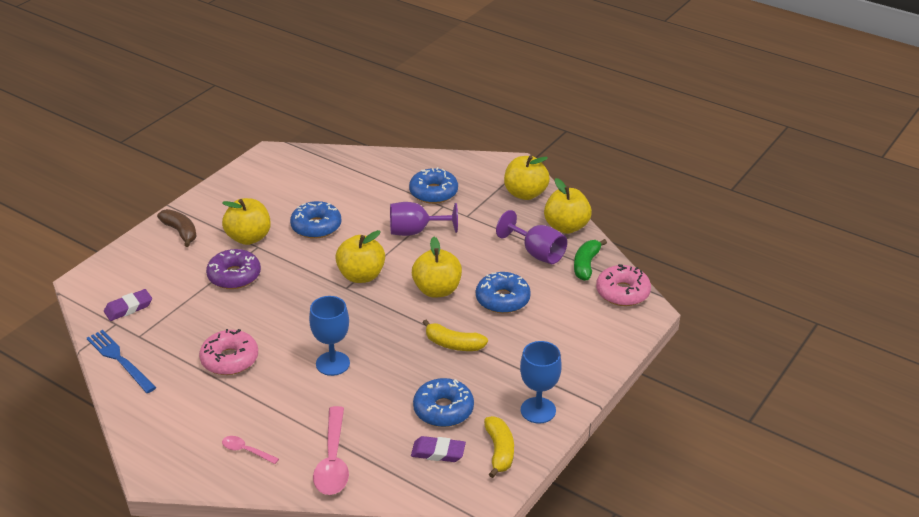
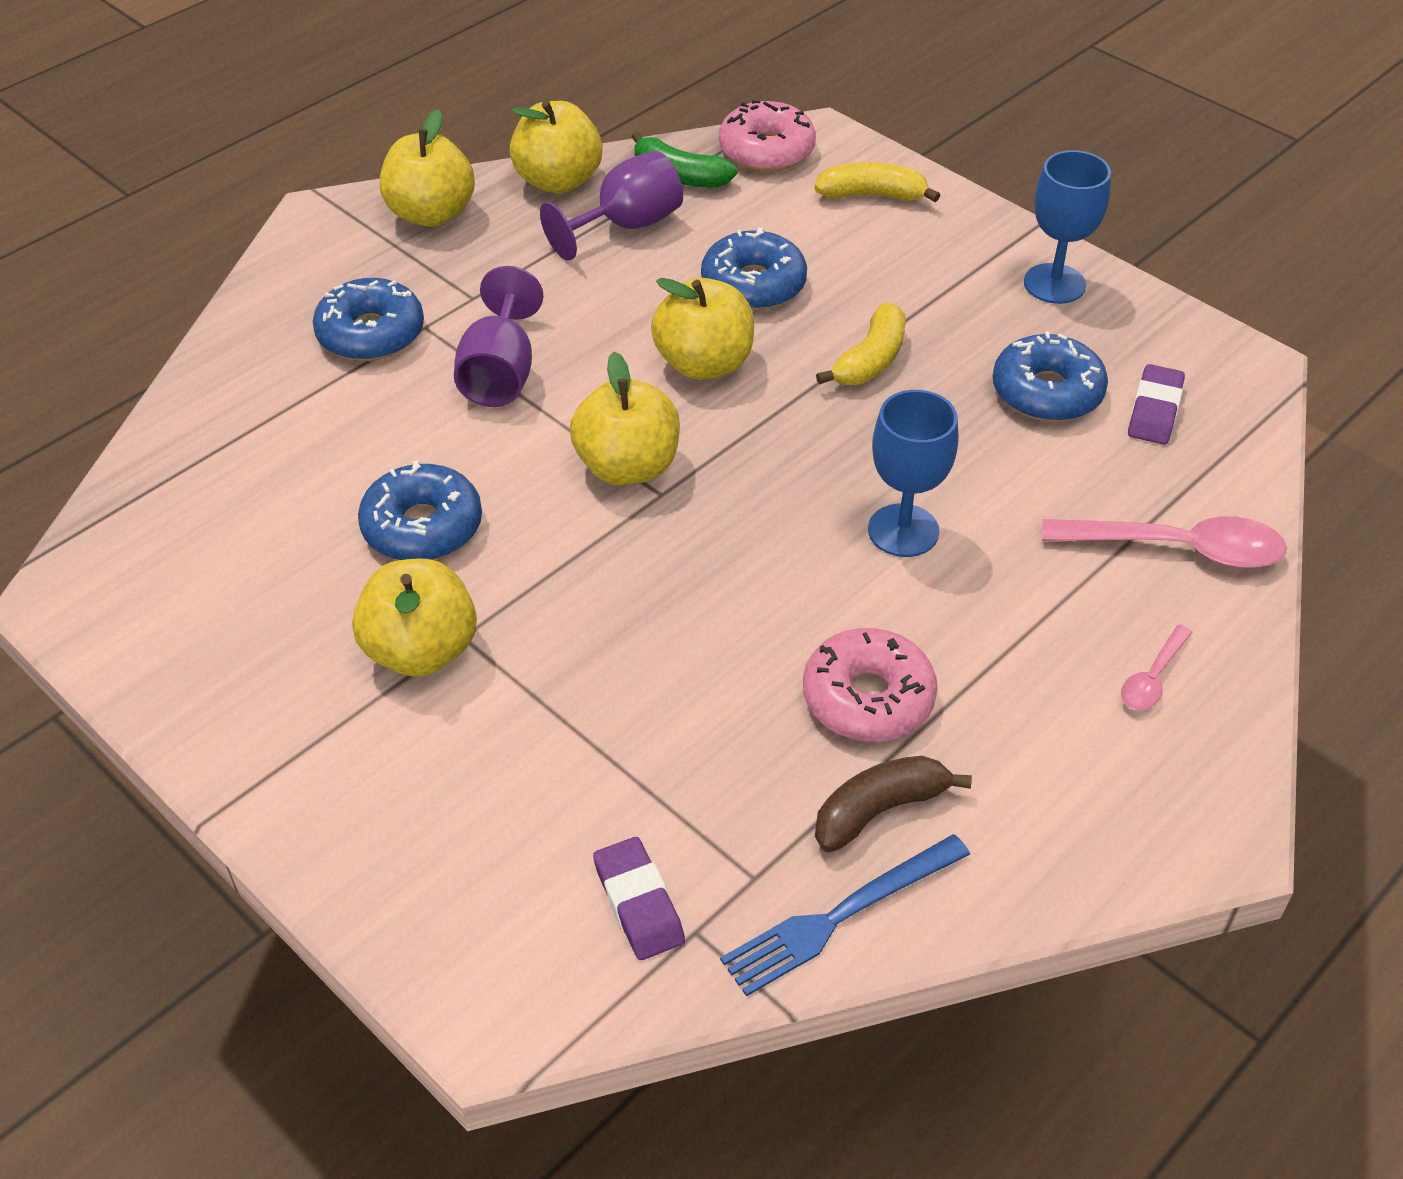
camera: 80 degrees left, 10 degrees up
(180, 232) = (343, 791): brown banana -> brown banana (879, 810)
(234, 276) = (566, 683): purple donut -> none
(499, 451) = (1151, 339): yellow banana -> yellow banana (872, 195)

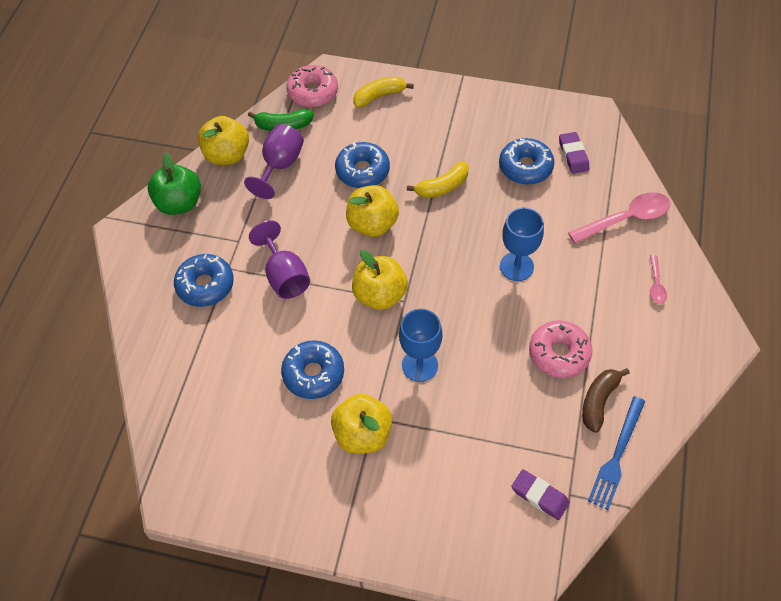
camera: 30 degrees left, 10 degrees up
(431, 214) = (179, 203): yellow apple -> green apple
(870, 360) = (442, 187): yellow banana -> yellow banana turned 60 degrees clockwise
(1054, 284) = (490, 108): blue goblet -> blue goblet (419, 365)

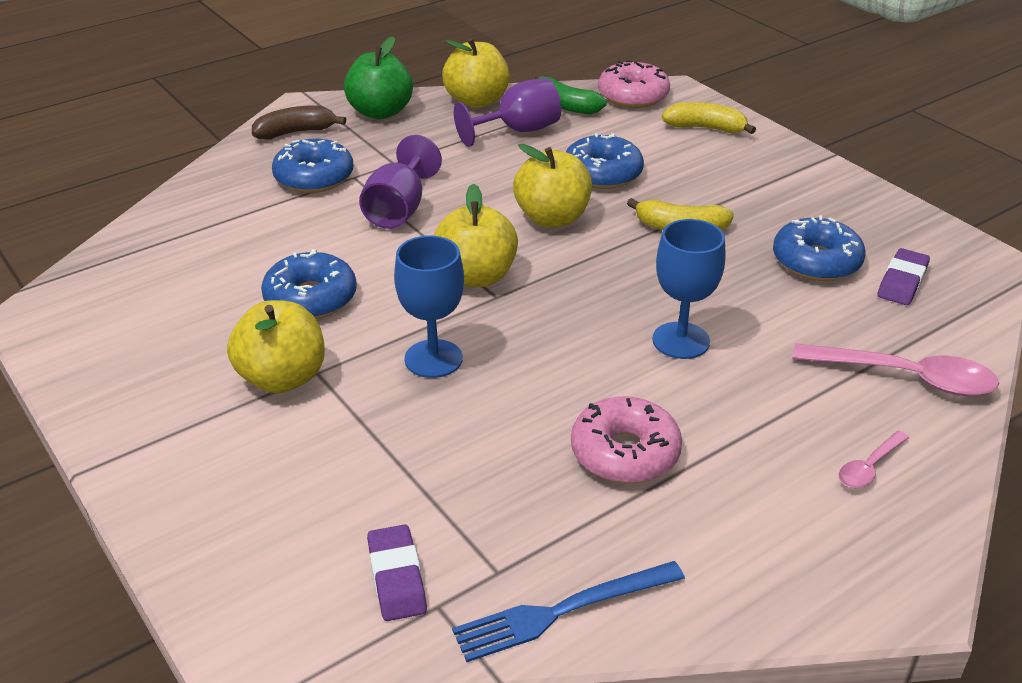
camera: 40 degrees right, 20 degrees down
(598, 401) = (615, 535): brown banana -> brown banana (296, 132)

